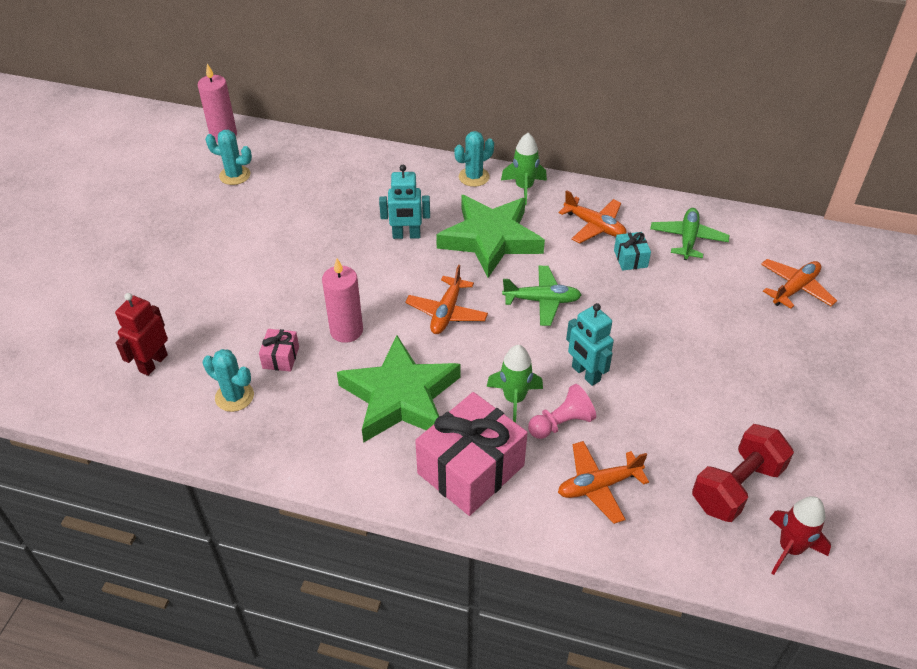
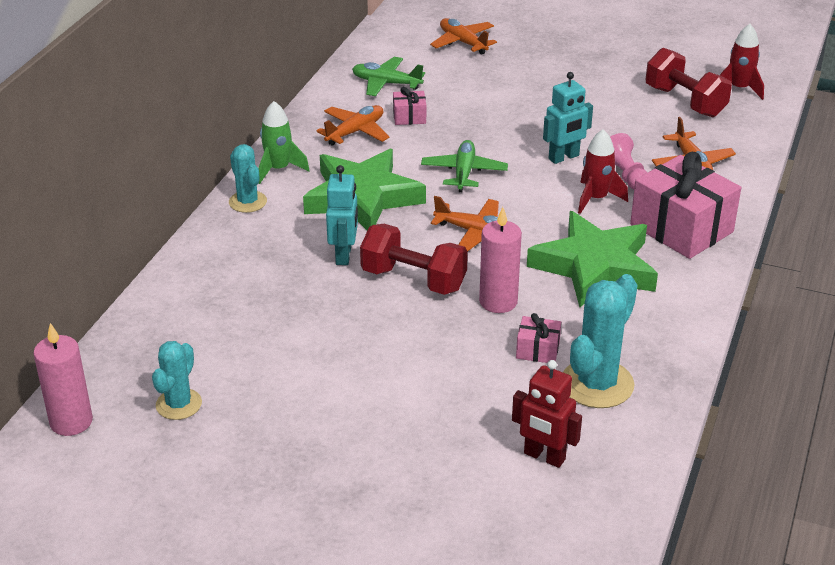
camera: 85 degrees left, 10 degrees down
(234, 396) = (597, 384): turquoise cactus -> turquoise cactus, size x1.62
(375, 277) = (413, 280): none -> red dumbbell
(514, 399) = (596, 199): green rocket -> red rocket
(630, 258) = (409, 117): turquoise gift -> pink gift

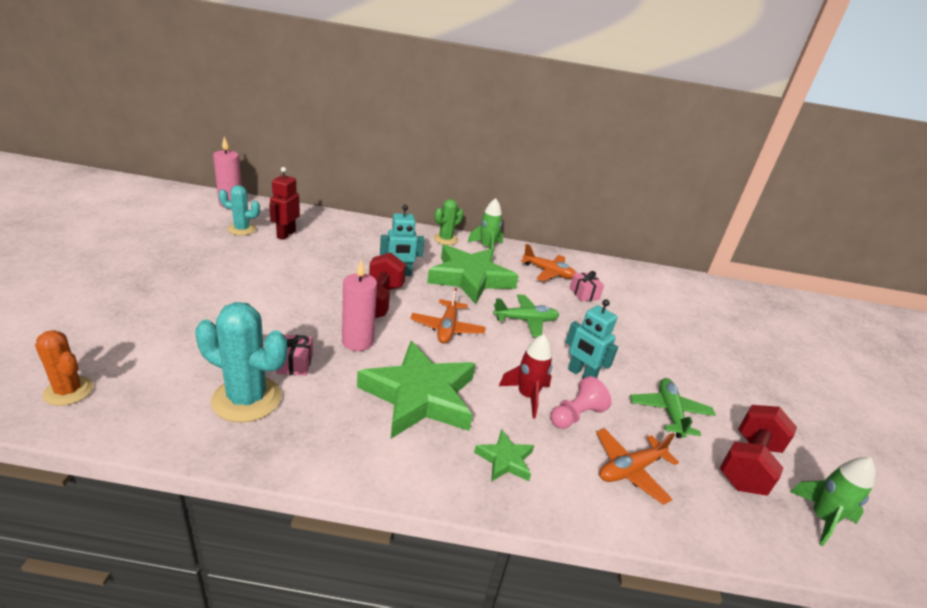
camera: 70 degrees right, 5 degrees down
(247, 202) = (445, 239): turquoise cactus -> green cactus
(386, 83) = (620, 282): green plane -> green plane (669, 412)
(463, 42) = (712, 315): orange plane -> none
(544, 457) = (155, 369): red robot -> red robot (286, 234)
(581, 519) = (68, 391): none -> orange cactus
(681, 228) = (505, 460): pink gift -> green star
(739, 88) = (822, 519): red rocket -> green rocket

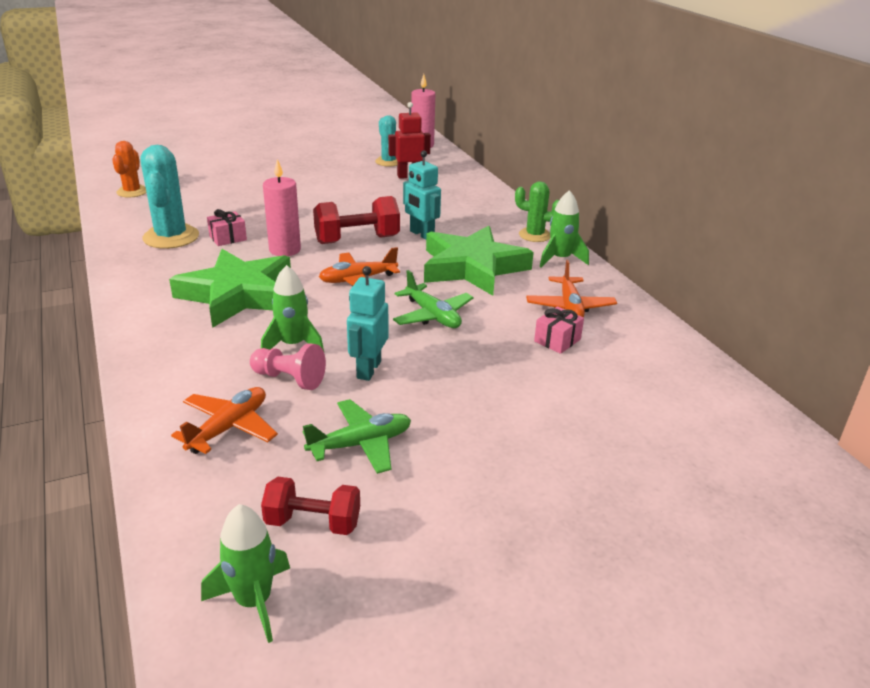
camera: 65 degrees right, 0 degrees up
(505, 460) = (187, 353): green star -> none
(527, 396) = (293, 345): red rocket -> green rocket
(630, 470) = (229, 428): orange plane -> orange plane turned 90 degrees clockwise
(748, 464) = (313, 522): red dumbbell -> red dumbbell, size x0.66

